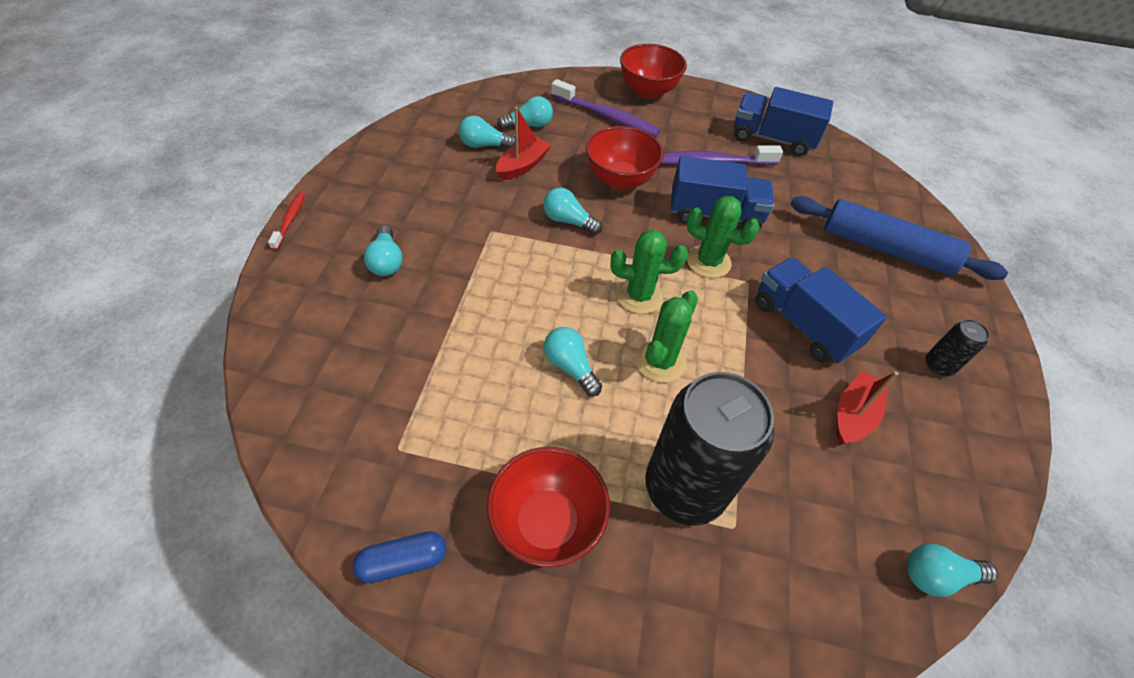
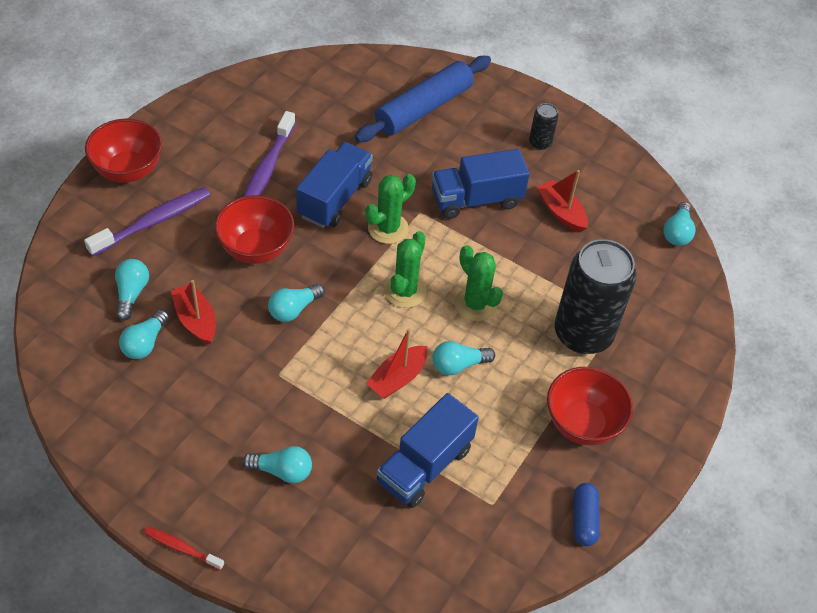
camera: 70 degrees left, 0 degrees up
(527, 318) = (397, 378): none -> red boat
(772, 139) = (256, 109): blue truck -> blue truck (424, 465)

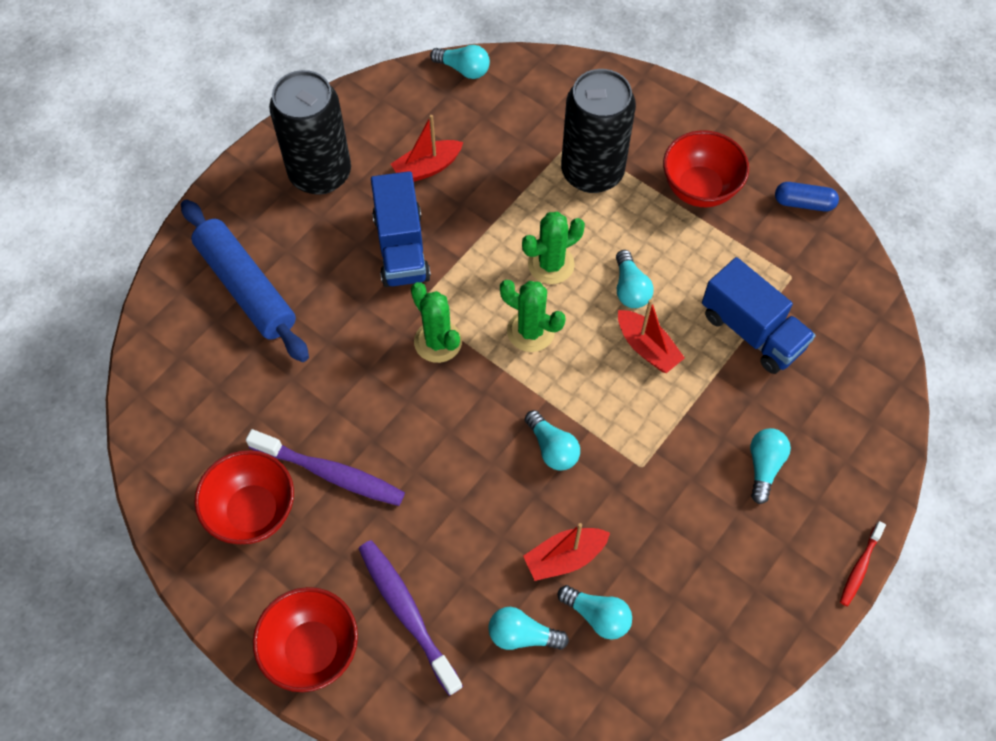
camera: 80 degrees left, 10 degrees up
(256, 248) = (459, 488): red bowl -> red bowl (253, 511)
(335, 198) = (386, 396): blue truck -> none
(540, 143) = (320, 173): black can -> black can, size x2.30

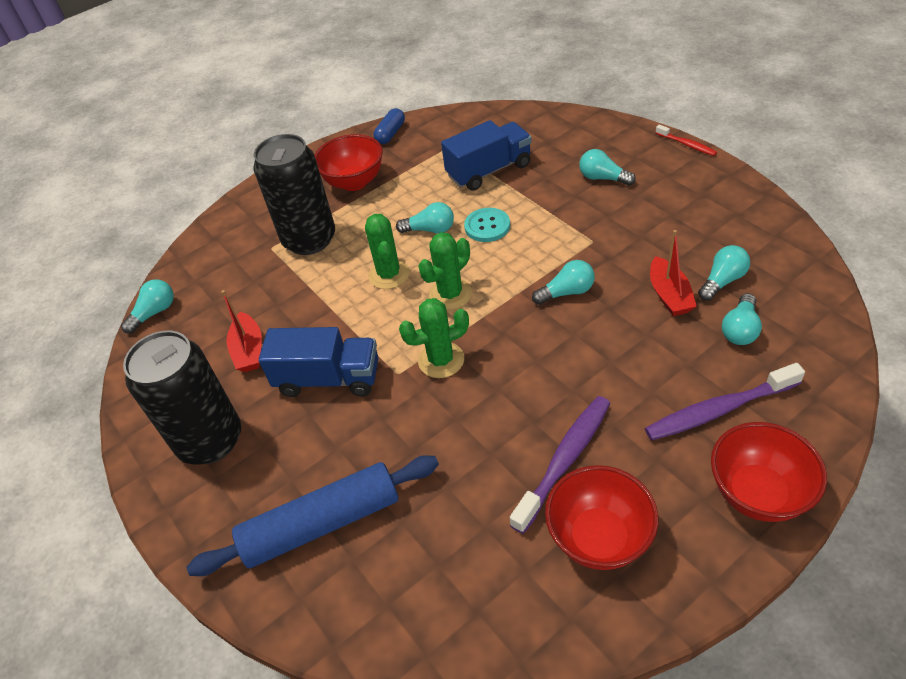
camera: 70 degrees left, 15 degrees down
(647, 348) = (487, 226): red boat -> turquoise button

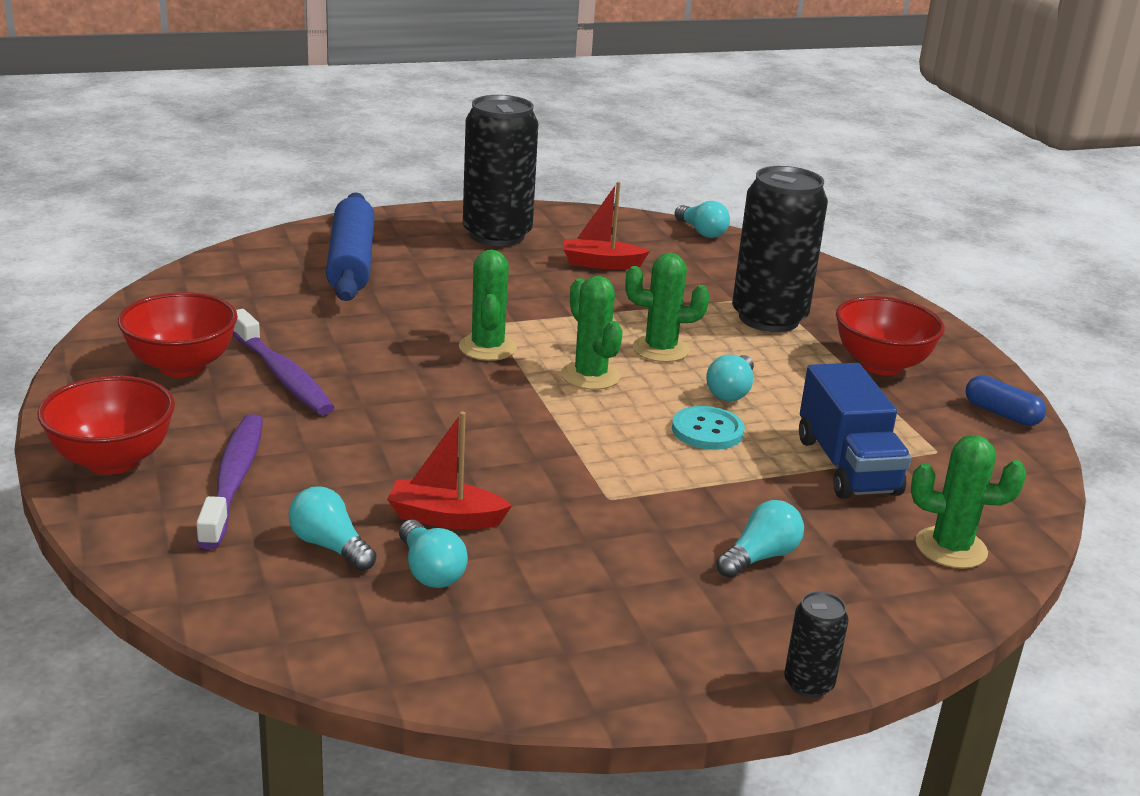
camera: 100 degrees right, 20 degrees down
(328, 379) = (521, 291): blue truck -> none
(543, 128) = (951, 548): none -> green cactus
(566, 292) = (523, 448): turquoise light bulb -> none
(687, 145) = (808, 684): red toothbrush -> black can

